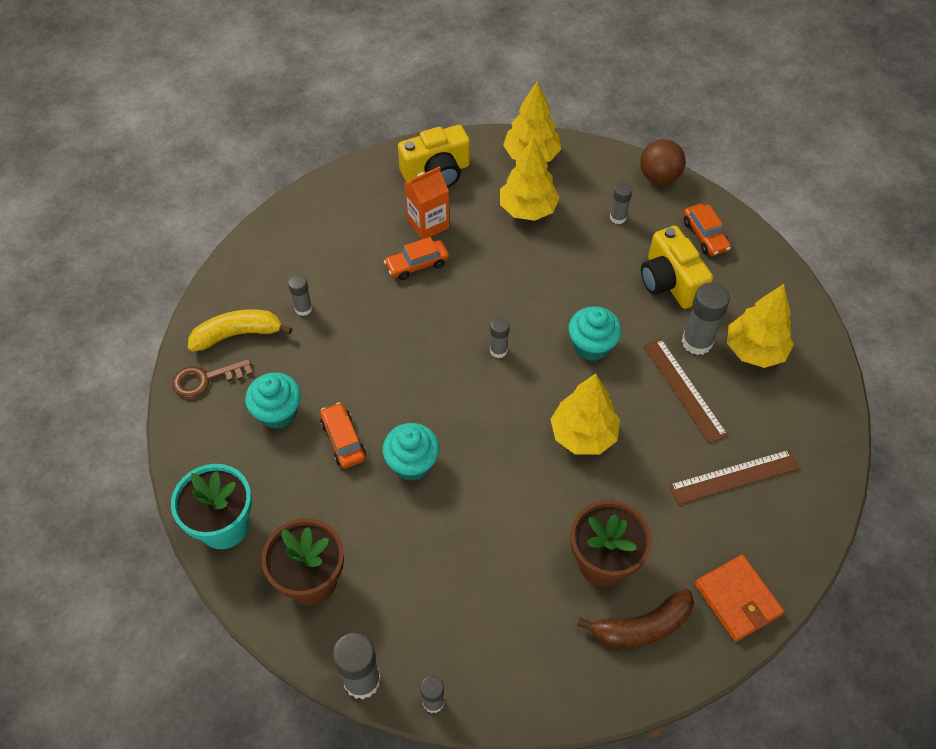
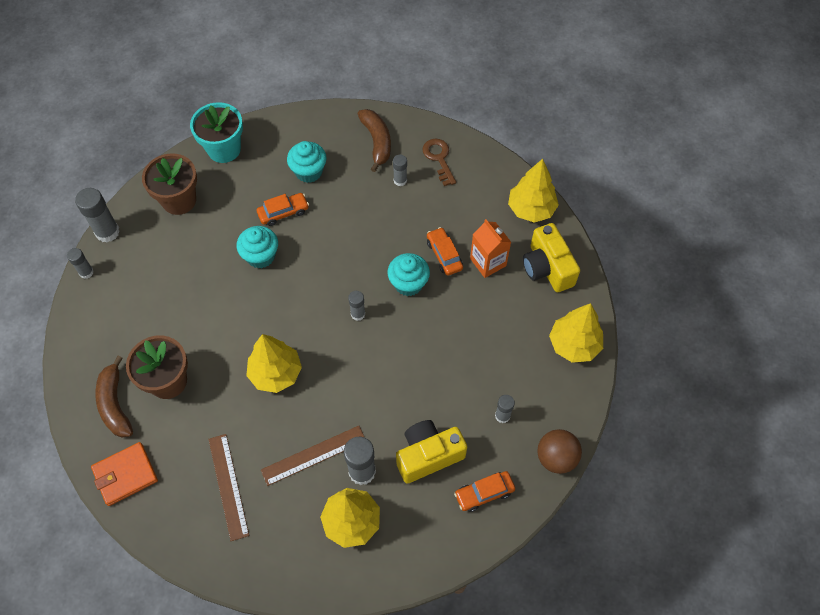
camera: 90 degrees right, 5 degrees up
(205, 379) = (338, 127): brown key -> brown key (439, 158)
(238, 334) = (377, 142): yellow banana -> brown banana
(528, 209) = (508, 340): yellow tree -> yellow tree (531, 209)
(591, 346) = (360, 384): turquoise cupcake -> turquoise cupcake (408, 283)

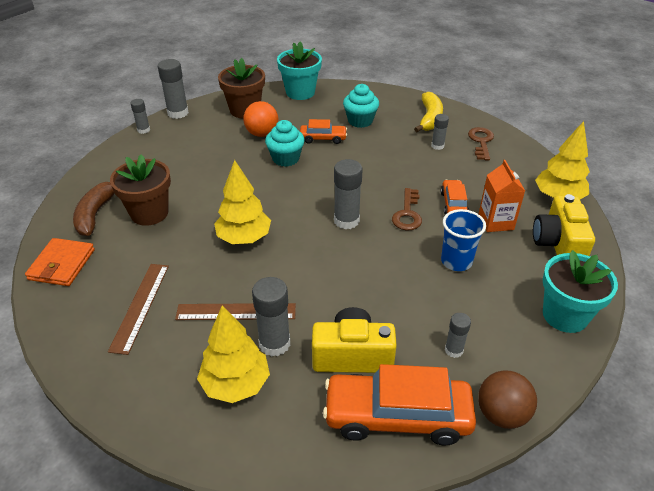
camera: 25 degrees right, 20 degrees down
(125, 475) = (62, 264): orange wallet -> orange wallet turned 75 degrees counterclockwise
(217, 229) = (262, 134): none -> orange ball
(358, 314) = (346, 220): grey glue stick -> grey glue stick, size x1.72
(377, 142) = (429, 118): brown banana -> yellow banana
(408, 283) = (407, 214): turquoise cupcake -> brown key
(471, 323) = (456, 261): none -> blue cup
(484, 493) = (397, 416): orange car -> orange car, size x1.95
(574, 345) = (565, 315): yellow tree -> turquoise flower pot

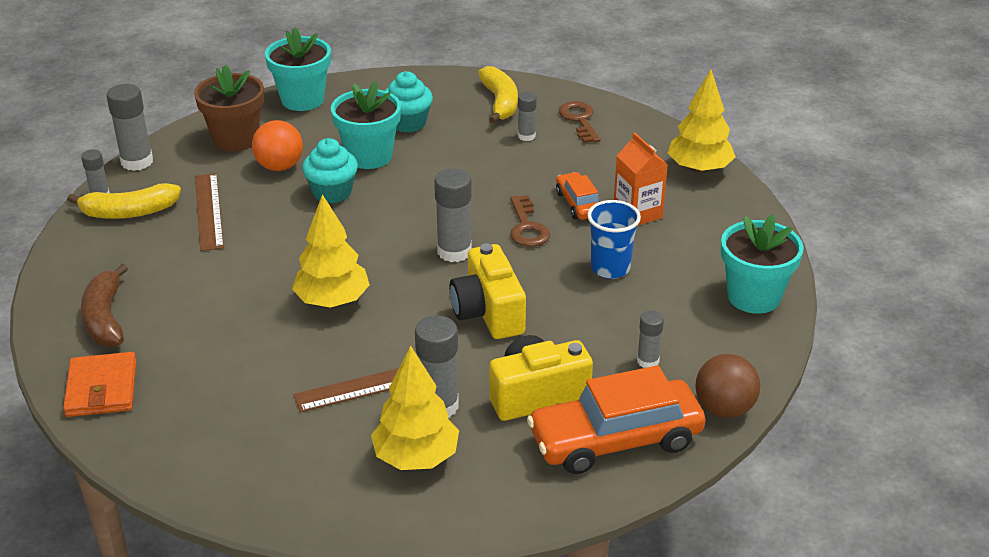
camera: 20 degrees left, 5 degrees down
(140, 306) = (244, 409): brown ruler -> brown ruler (208, 211)
(149, 213) = (183, 300): brown flower pot -> none
(153, 145) = (129, 212): none -> yellow banana
(323, 138) = (369, 156): orange car -> turquoise flower pot
(558, 244) = (718, 222): yellow camera -> yellow camera (488, 312)

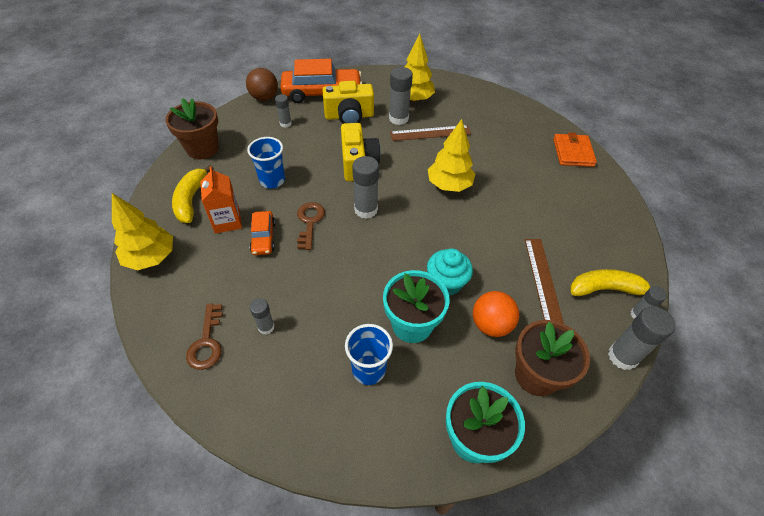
camera: 170 degrees left, 15 degrees up
(106, 318) = (587, 195): brown banana -> none
(408, 123) = (368, 369): turquoise cupcake -> blue cup
(500, 102) = (268, 388): yellow banana -> yellow banana (191, 200)
(753, 296) = (202, 149): turquoise flower pot -> brown flower pot

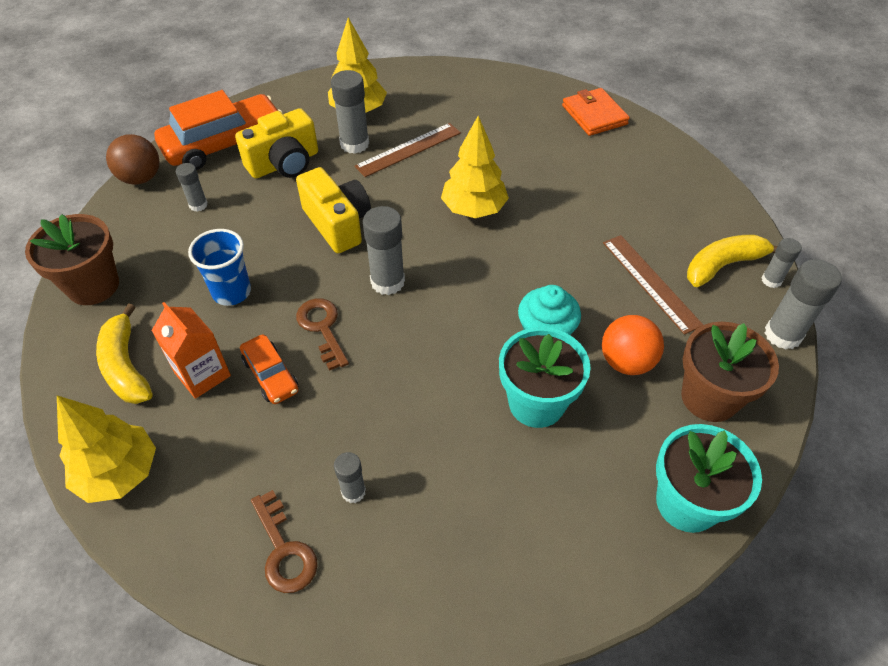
camera: 25 degrees left, 0 degrees up
(368, 369) = (519, 482): blue cup -> none

